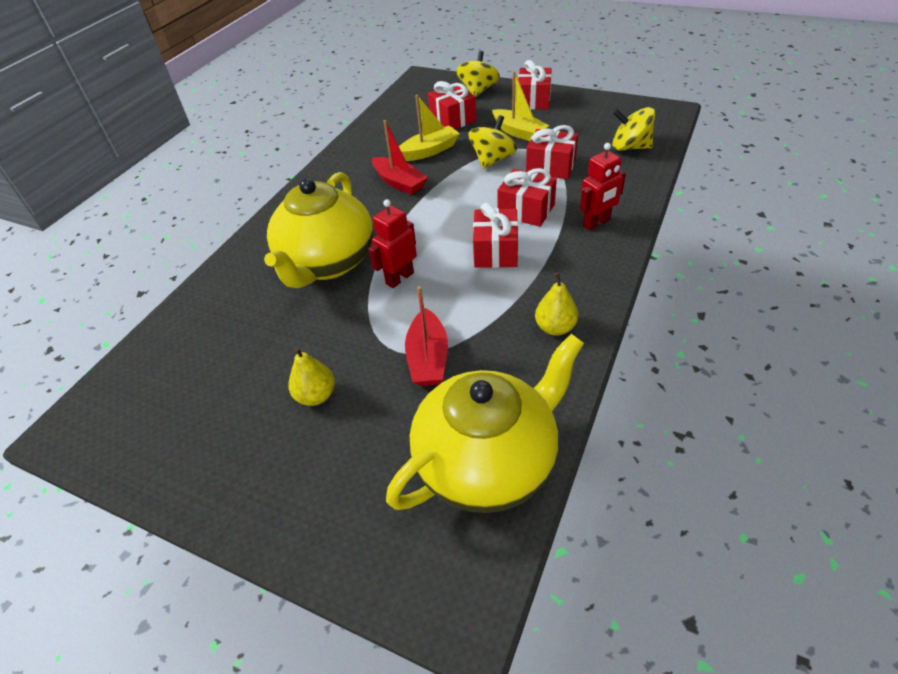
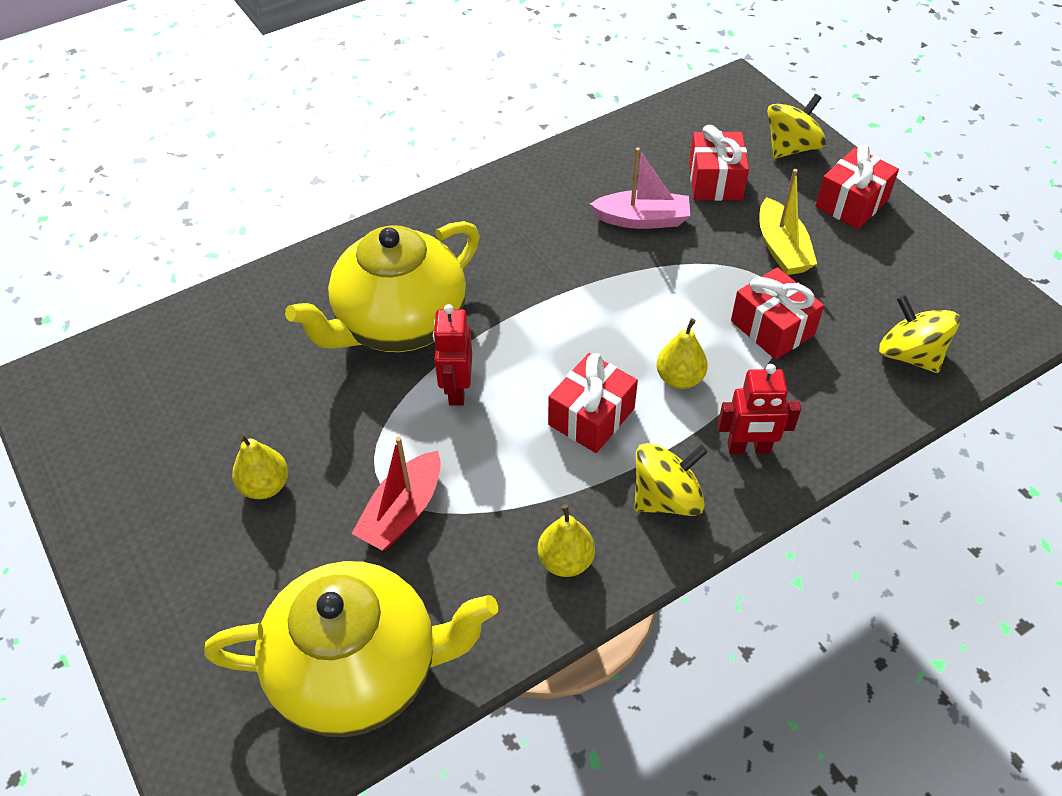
camera: 30 degrees right, 5 degrees up
(399, 183) = (566, 251): red boat -> none
(399, 278) = (456, 390): red robot -> red robot turned 75 degrees counterclockwise
(429, 151) = (642, 219): yellow boat -> pink boat
(492, 160) = (708, 276): yellow spinning top -> yellow spinning top (666, 498)
(526, 210) = (679, 378): red gift -> yellow pear

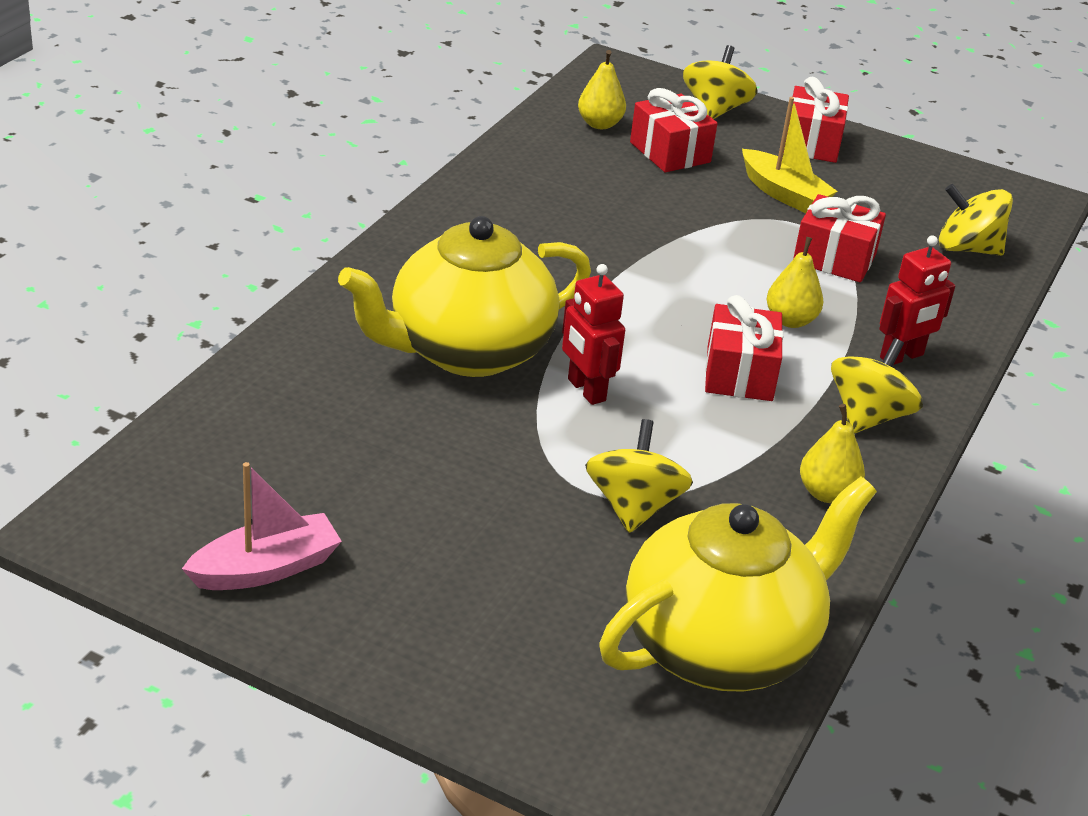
camera: 35 degrees left, 15 degrees down
(265, 486) = (465, 532): yellow pear -> yellow pear (599, 124)
(399, 324) = (467, 351): yellow teapot -> yellow teapot turned 45 degrees clockwise
(402, 512) = (633, 507): red boat -> yellow spinning top
(642, 219) = (630, 200): pink boat -> pink boat (266, 568)

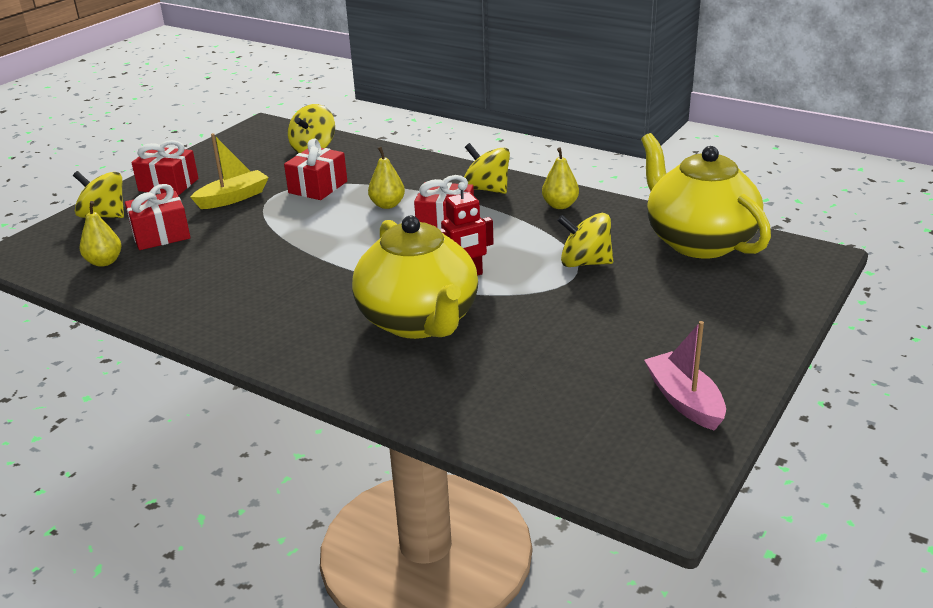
camera: 80 degrees left, 5 degrees down
(902, 357) = (427, 176): red robot -> none

